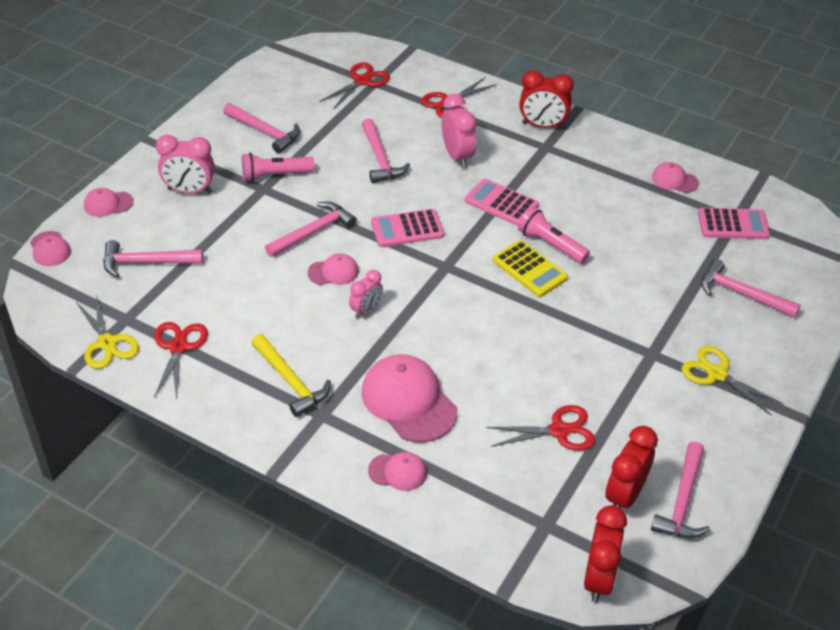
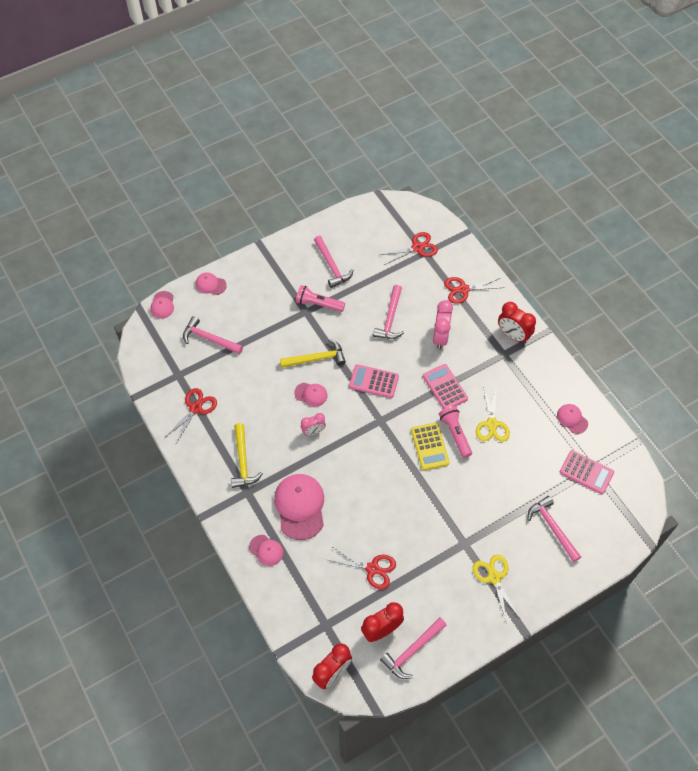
camera: 30 degrees right, 15 degrees up
(107, 343) = (159, 387): yellow scissors -> yellow scissors (492, 424)
(189, 191) = (262, 294): pink clock -> none
(313, 232) = (316, 358): pink hammer -> yellow hammer

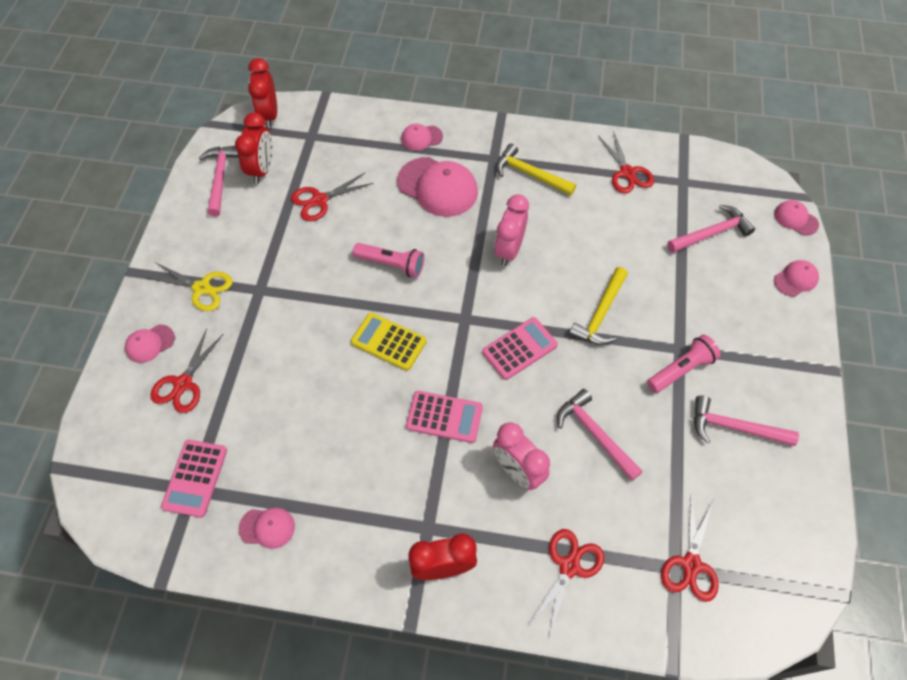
camera: 130 degrees right, 0 degrees up
(311, 394) = (557, 278): pink cap -> pink cap (150, 343)
(313, 431) = (509, 250): pink clock -> pink clock, size x1.57
(455, 434) = (378, 379): pink flashlight -> pink flashlight (391, 265)
(492, 424) = (351, 428): yellow scissors -> none
(552, 527) = (183, 384): pink hammer -> red scissors
(586, 472) = (195, 478): pink calculator -> pink calculator turned 60 degrees counterclockwise

